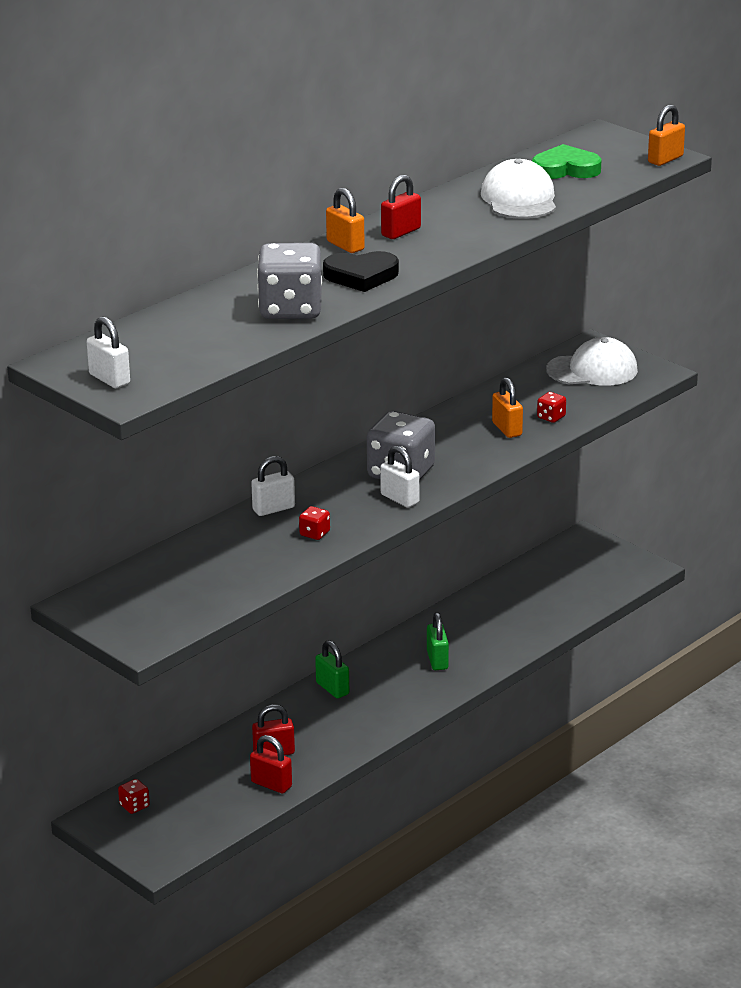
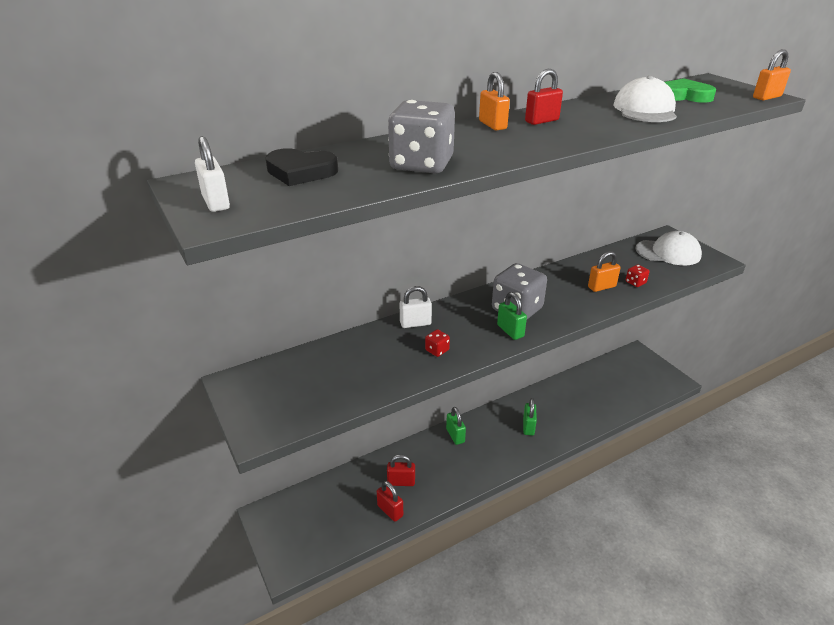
camera: 15 degrees right, 5 degrees up
(134, 806) = (294, 508): red dice -> none
(361, 276) = (496, 146): black heart -> black heart (301, 172)
(400, 499) = (510, 331): white padlock -> green padlock
(507, 429) = (601, 287): orange padlock -> orange padlock turned 75 degrees clockwise

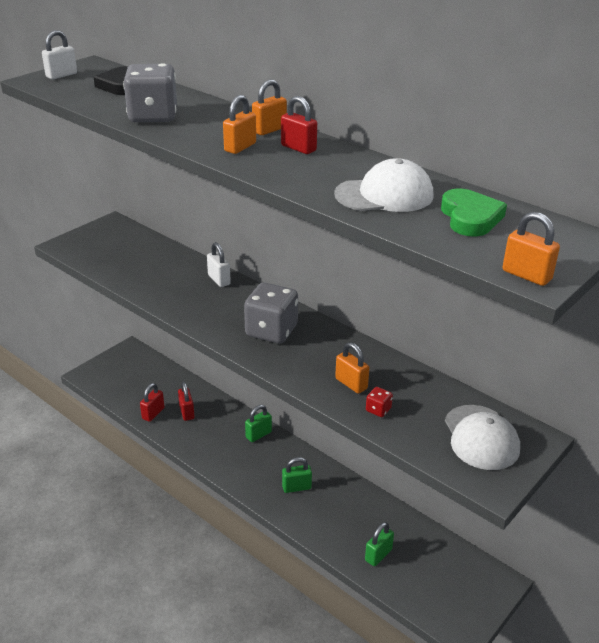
camera: 70 degrees right, 0 degrees up
(437, 350) = (184, 297): red dice -> none
(510, 331) = (231, 331): green padlock -> green padlock (378, 555)
(531, 139) = (240, 147): none -> orange padlock

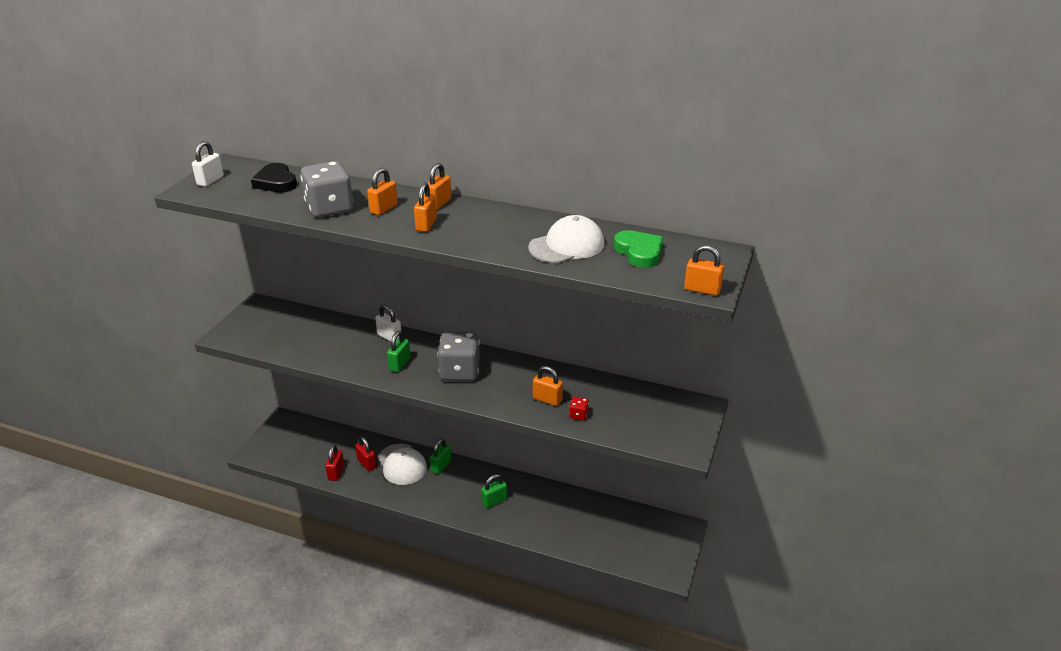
camera: 20 degrees left, 0 degrees up
(207, 125) = (384, 209): none -> orange padlock
(298, 148) = (474, 216): red padlock -> none
(378, 555) = (584, 536): green padlock -> green padlock (399, 364)
(481, 437) = (663, 416): white cap -> white cap (402, 464)

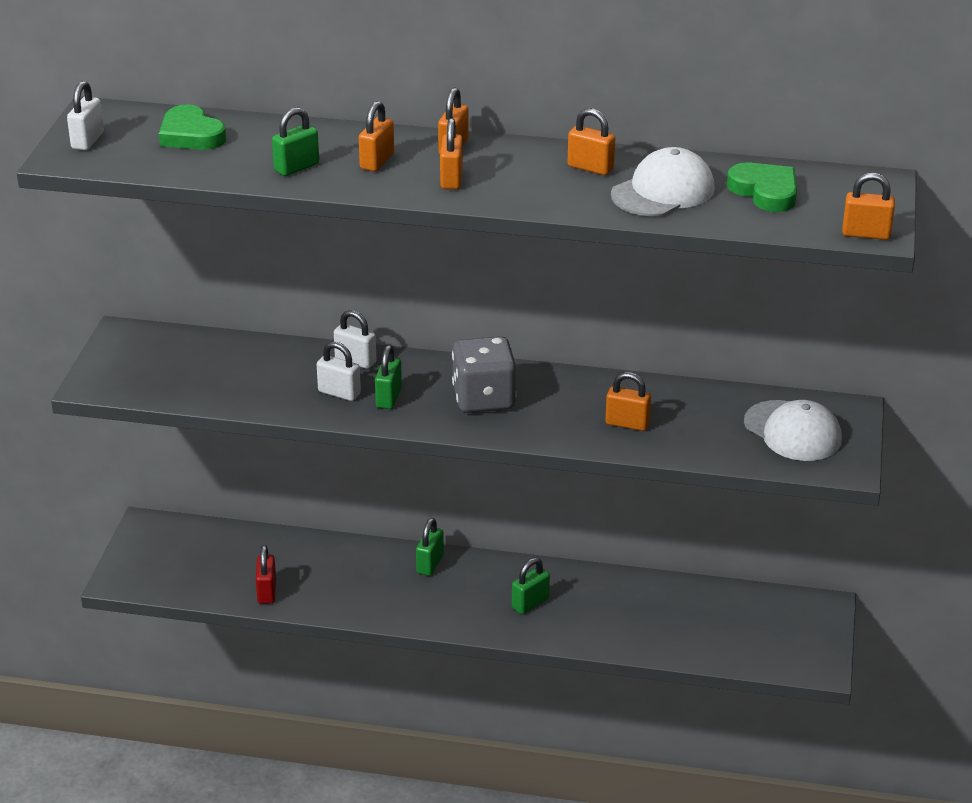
camera: 10 degrees left, 0 degrees up
(276, 182) = (191, 135): black heart -> green heart
(329, 208) = (296, 167): grey dice -> green padlock
(367, 463) = (311, 574): red padlock -> none
(370, 357) = (339, 393): none -> white padlock
(402, 464) = (367, 568): white cap -> white cap (792, 431)
(524, 225) = (590, 168): none -> orange padlock
(578, 415) = (679, 439): red dice -> none

